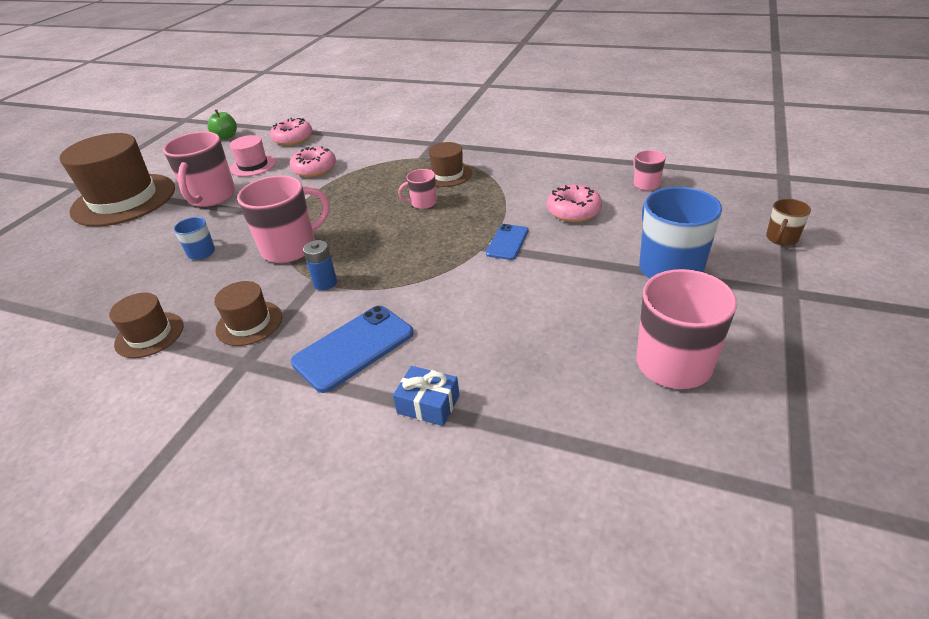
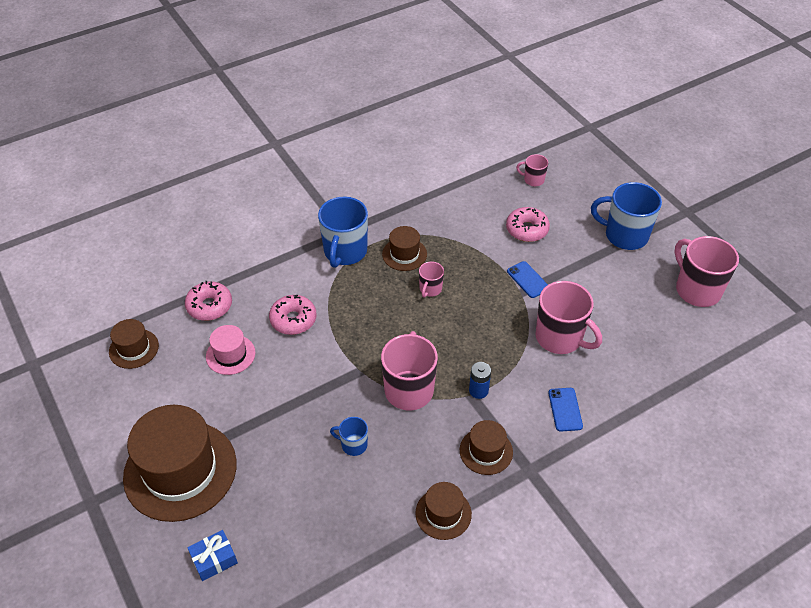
camera: 55 degrees left, 10 degrees up
(211, 197) = (258, 405): pink mug -> pink mug (560, 338)
(226, 137) = (134, 348): green apple -> brown hat
(353, 348) = (565, 409): blue phone -> blue phone, size x0.58
(413, 153) = (345, 252): none -> blue mug
(428, 404) = (644, 401): blue gift -> blue gift (214, 559)
(781, 239) = (644, 178): brown mug -> none

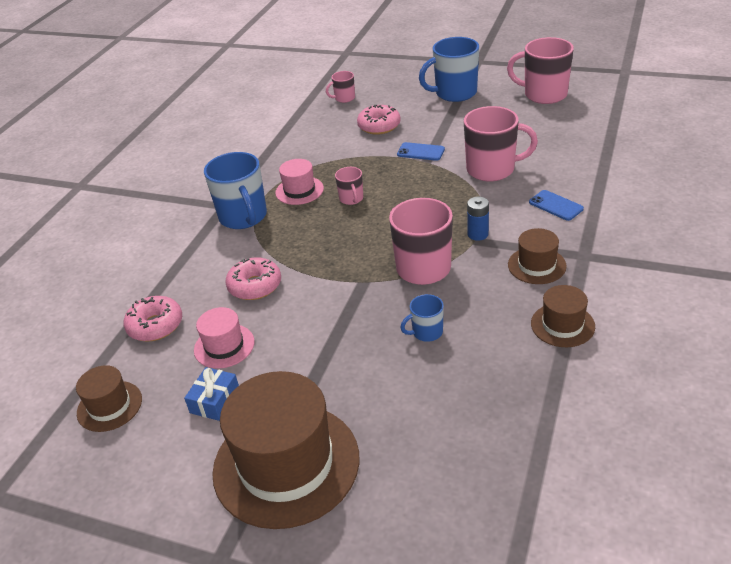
camera: 35 degrees left, 10 degrees down
(214, 559) = (414, 506): blue gift -> blue gift (215, 401)
(404, 254) = (299, 190): brown hat -> pink hat

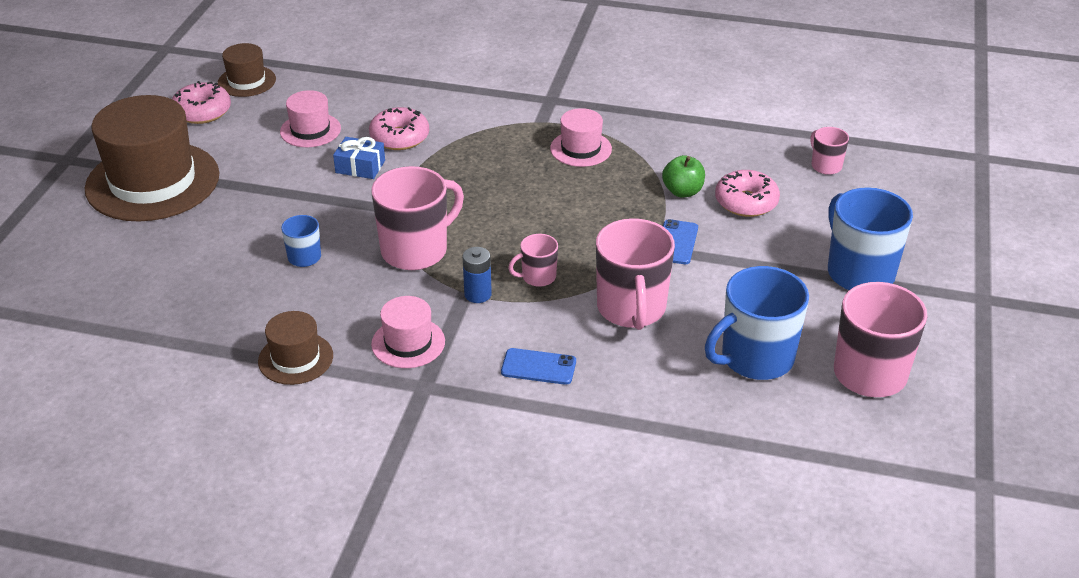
camera: 80 degrees right, 0 degrees up
(155, 325) = (348, 87): pink donut -> pink donut (202, 112)
(215, 401) = (238, 135): blue gift -> blue gift (360, 167)
(243, 217) = (526, 115): blue mug -> blue mug (755, 358)
(351, 199) = (561, 190): pink mug -> pink mug (537, 277)
(363, 149) = (682, 191): none -> green apple
(536, 265) = (408, 343): brown hat -> pink hat
(556, 205) = (538, 367): blue phone -> blue phone turned 60 degrees clockwise

